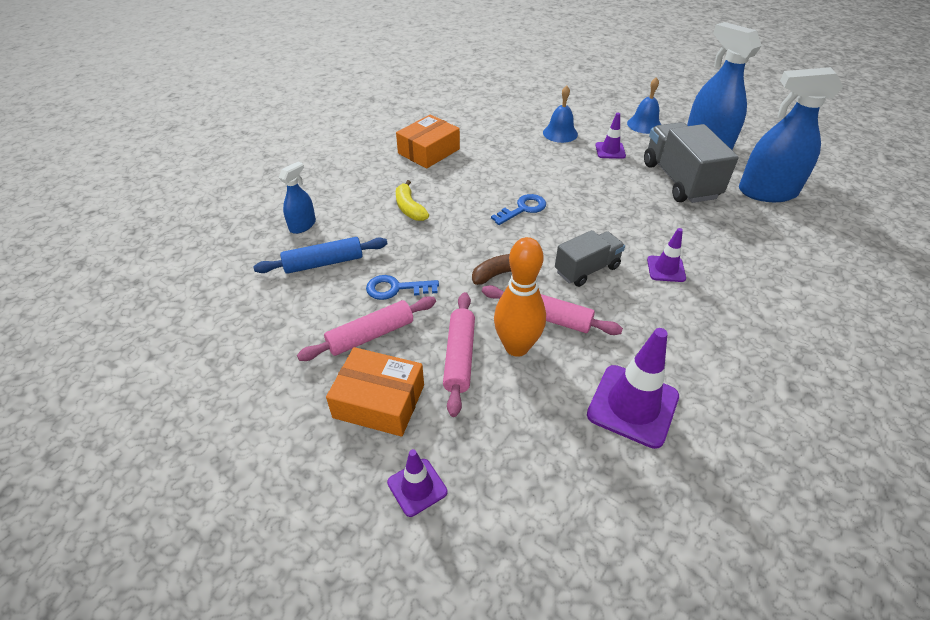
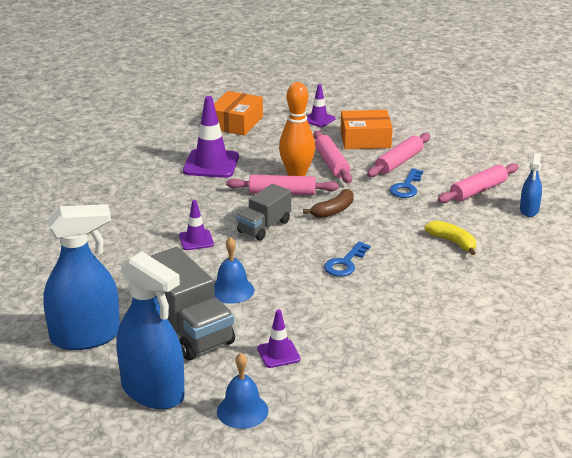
camera: 160 degrees right, 15 degrees down
(324, 263) = (478, 190): blue rolling pin -> pink rolling pin
(396, 288) = (406, 187): blue key -> blue key turned 135 degrees clockwise
(428, 151) = (492, 304): orange box -> orange box (236, 123)
(560, 133) = (353, 367): blue bell -> blue bell (232, 290)

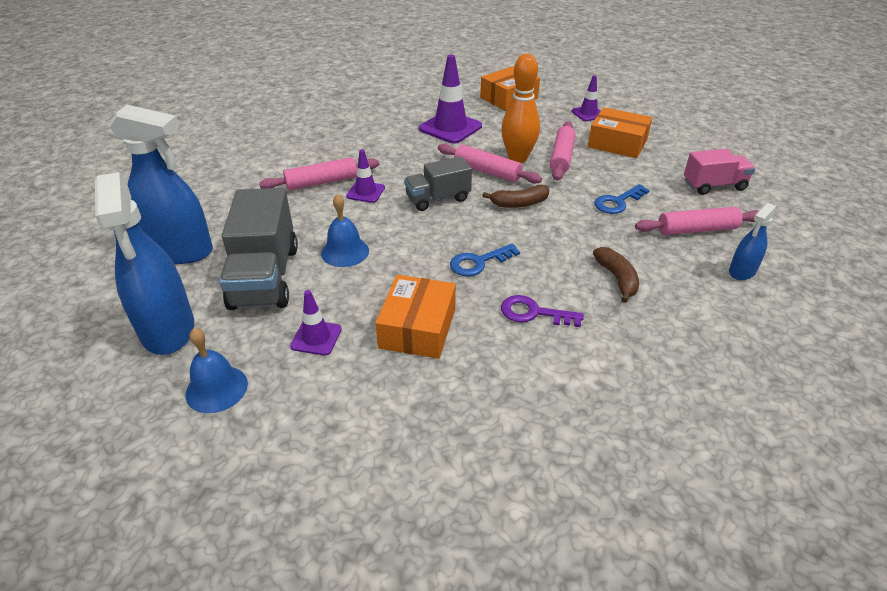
camera: 30 degrees right, 10 degrees up
(346, 321) = (417, 328): none -> orange box
(399, 162) = (632, 174): pink rolling pin -> pink rolling pin (321, 182)
(417, 283) = (534, 313): none -> purple key
(452, 242) = (617, 278): yellow banana -> brown banana
(464, 154) = (714, 185): none -> pink truck

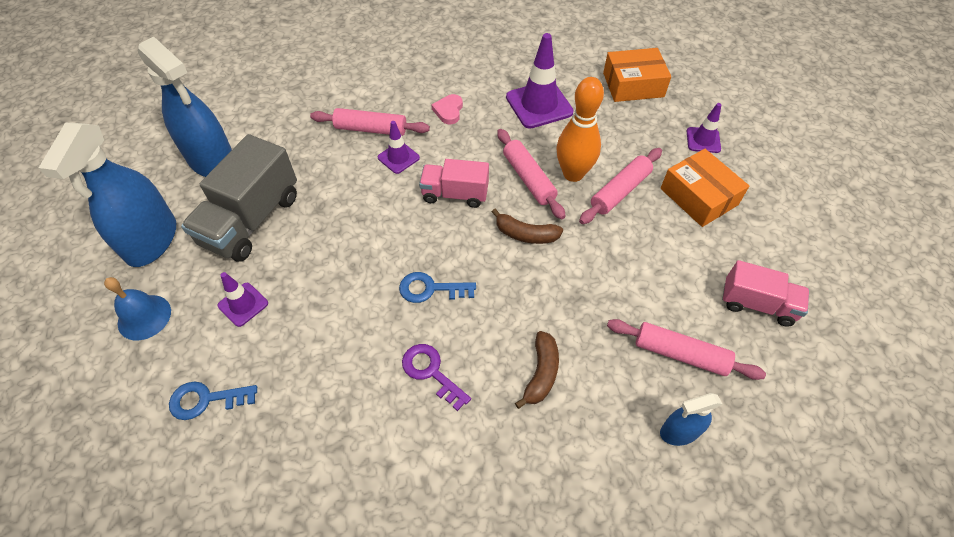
camera: 30 degrees right, 15 degrees up
(345, 252) = (330, 221): blue bell -> none
(380, 151) = (448, 111): none -> pink heart
(417, 328) = (324, 336): orange box -> none
(438, 199) = (455, 194): grey truck -> pink truck
(618, 202) = (627, 278): blue key -> blue key (206, 399)

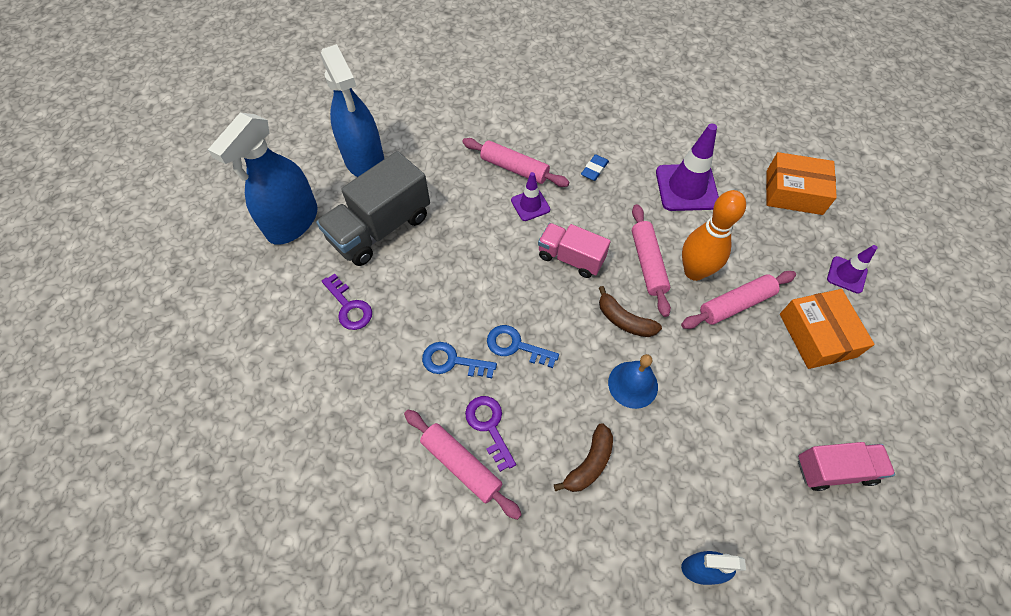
camera: 20 degrees right, 5 degrees up
(144, 317) = (266, 291): blue bell -> blue bell (633, 384)
(206, 399) = (293, 384): blue key -> blue key (452, 361)
(243, 304) = (349, 307): purple traffic cone -> purple key
(448, 111) = (594, 170): pink heart -> blue eraser
(680, 354) = (733, 493): pink rolling pin -> pink rolling pin (461, 465)
(757, 304) = (834, 469): pink truck -> pink truck turned 45 degrees counterclockwise

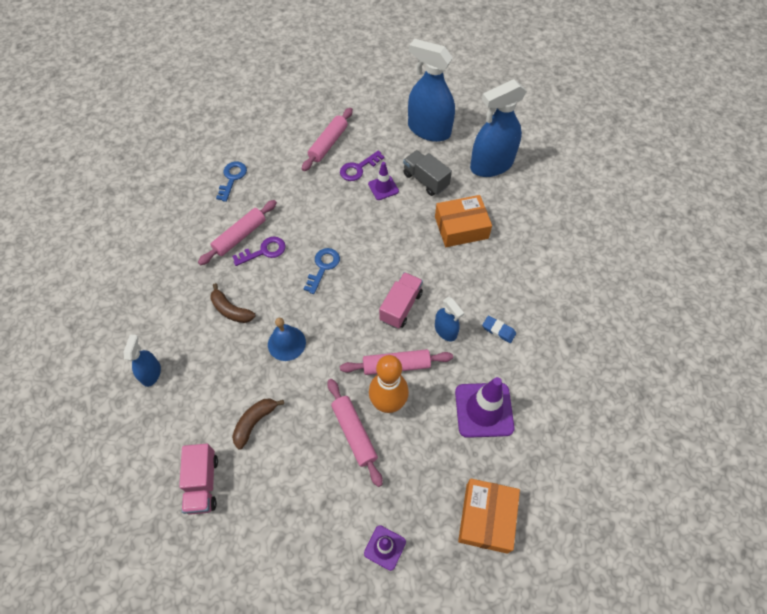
camera: 90 degrees right, 0 degrees up
(380, 228) = (425, 180): grey truck -> grey truck, size x0.61
(452, 361) = (313, 229): blue key -> blue key (232, 178)
(514, 168) = (493, 267): pink rolling pin -> pink rolling pin (328, 143)
(530, 205) = (454, 278): purple traffic cone -> purple traffic cone (383, 188)
(599, 216) = (445, 330): none -> blue spray bottle
(624, 320) = (342, 342): brown banana -> brown banana (255, 422)
(817, 335) = (321, 500): orange box -> orange box (461, 227)

